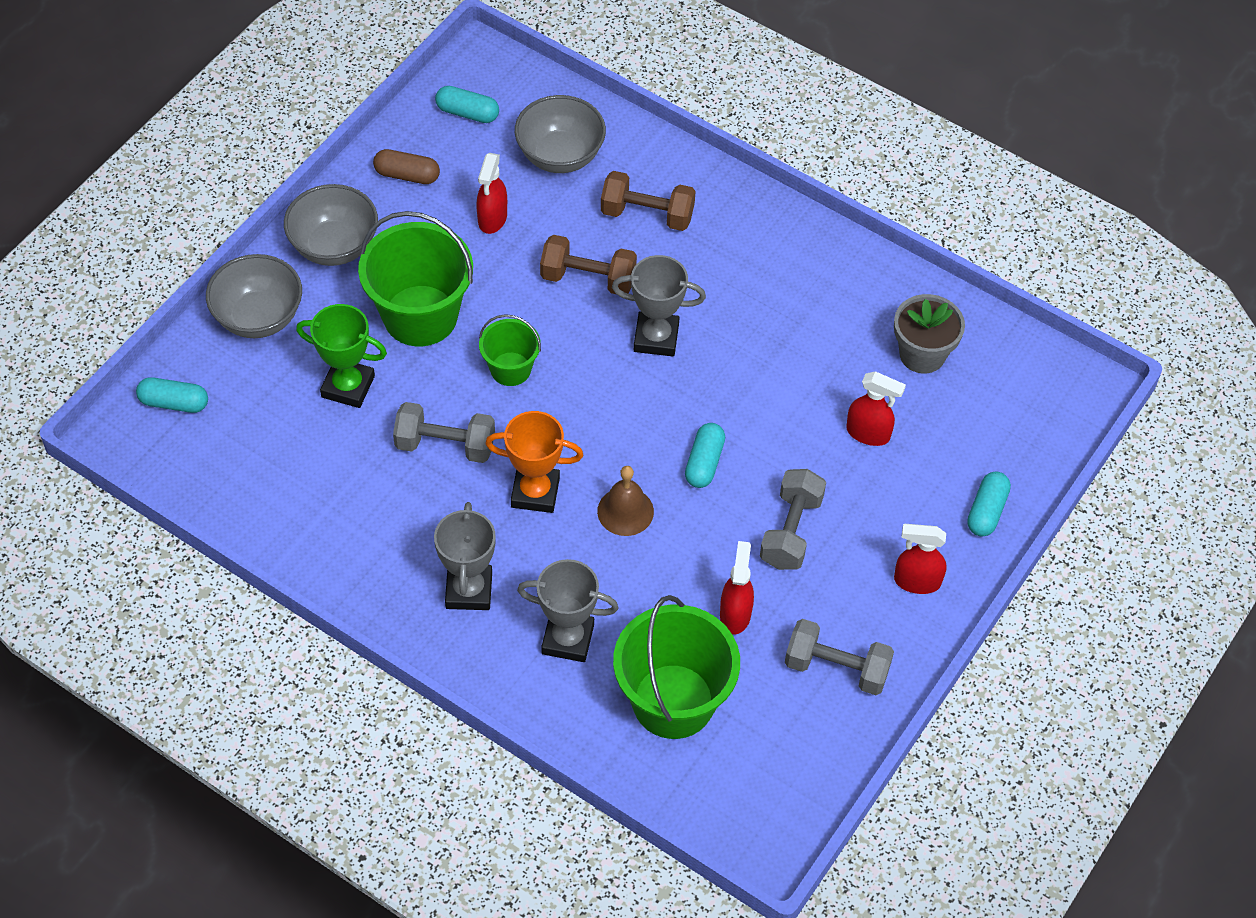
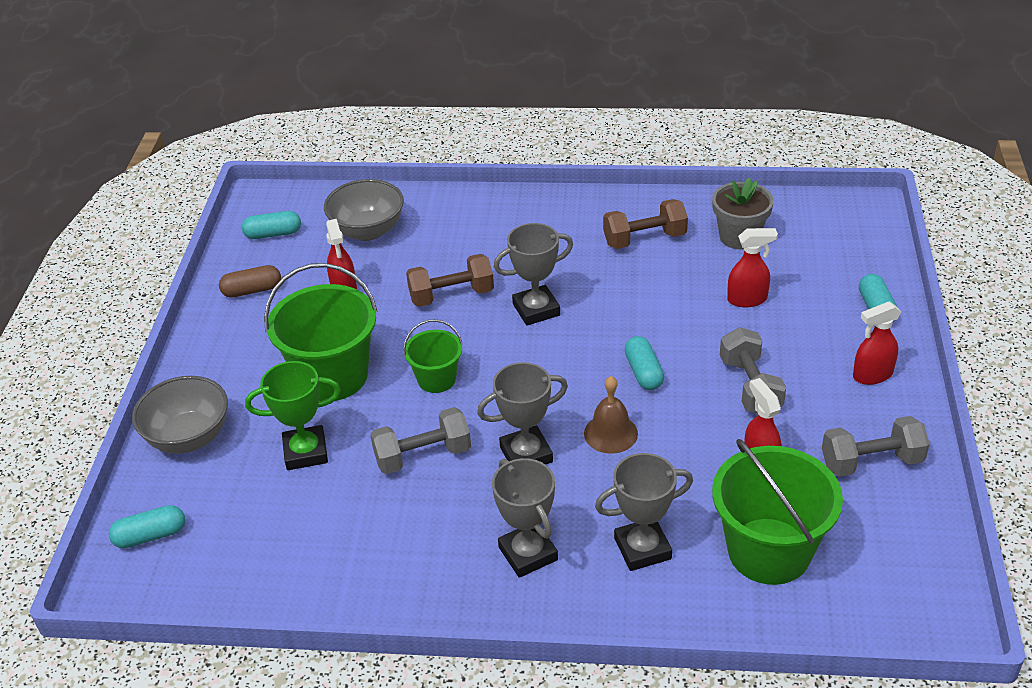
camera: 25 degrees left, 15 degrees down
(334, 246) = (223, 361): grey bowl -> none
(535, 492) = (526, 454): orange trophy -> grey trophy
(647, 214) = (464, 238): brown dumbbell -> brown dumbbell (644, 239)

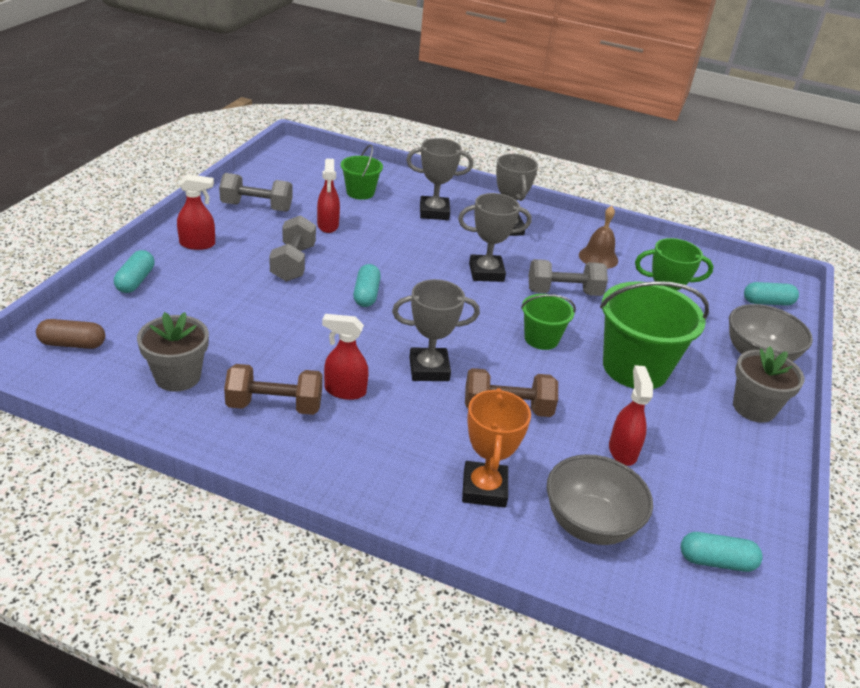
camera: 170 degrees left, 5 degrees down
(211, 369) = (753, 408): none -> grey flower pot
(252, 290) = (729, 483): brown capsule -> brown capsule (73, 344)
(452, 231) = (484, 489): none -> orange trophy
(610, 433) = (418, 267): brown bell -> brown bell (598, 257)
(747, 299) = (232, 319): red spray bottle -> red spray bottle (344, 391)
(769, 551) = (360, 192): green bucket -> green bucket, size x0.54

